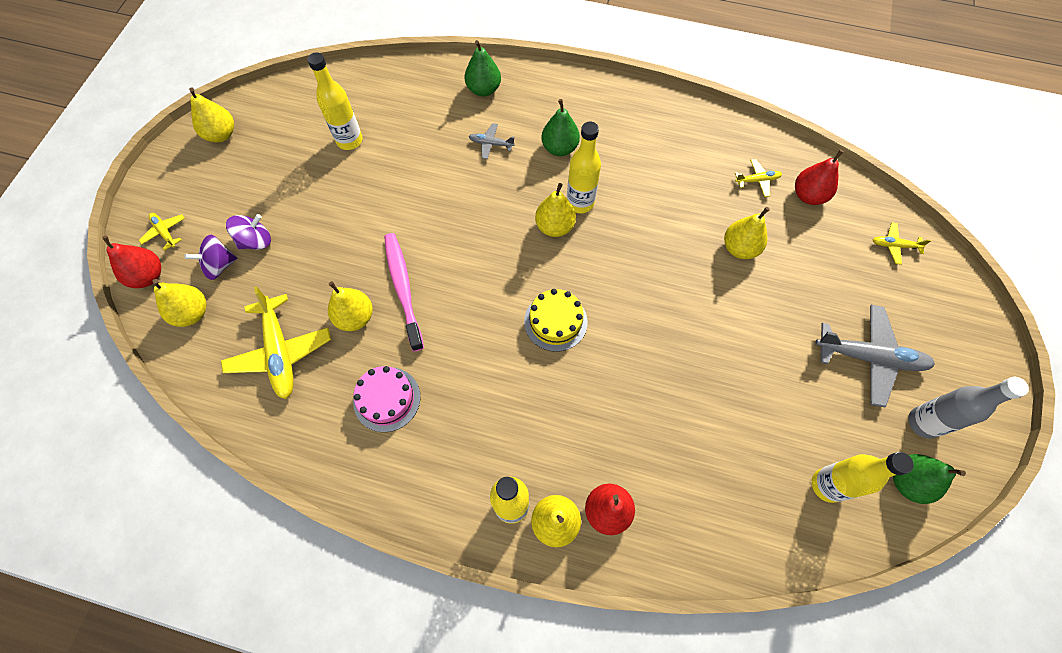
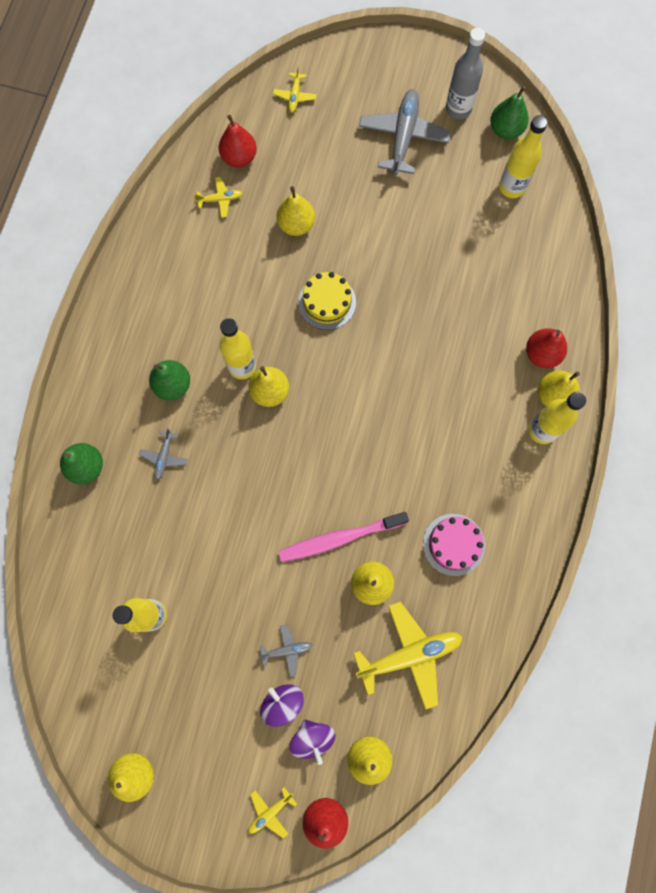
camera: 90 degrees left, 10 degrees up
(302, 244) = (287, 650): none -> grey plane
(555, 321) = (373, 392): yellow cake -> yellow cake (327, 302)
(757, 180) = (220, 199): yellow plane -> yellow plane turned 90 degrees clockwise

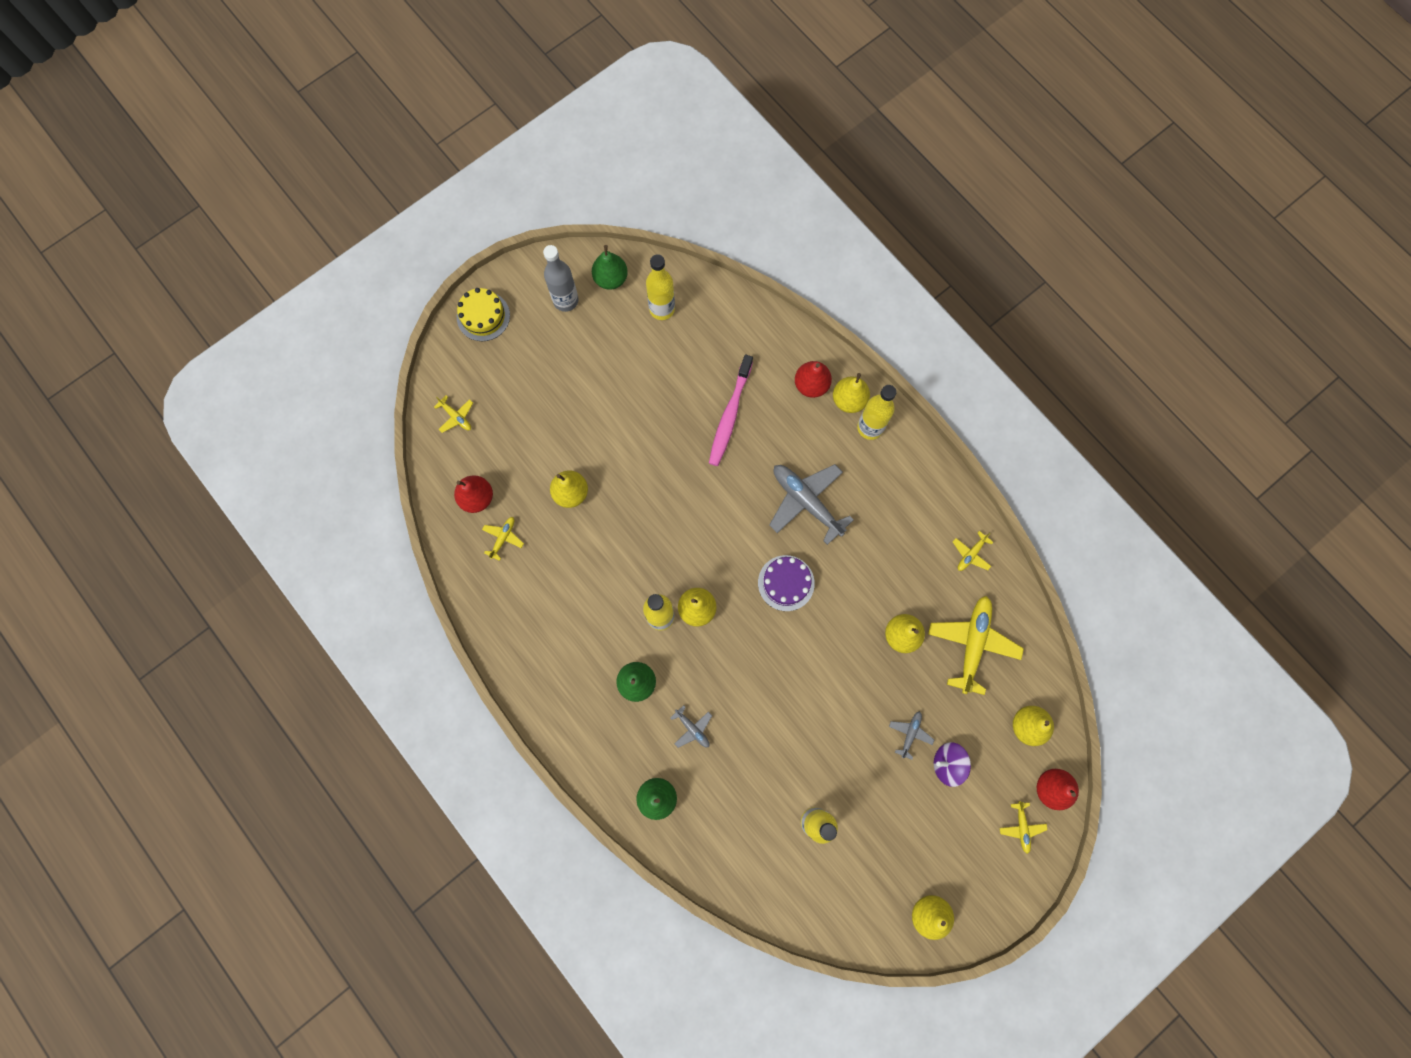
camera: 55 degrees left, 0 degrees up
(312, 738) = (988, 758): purple spinning top -> none
(327, 302) = (654, 514): yellow cake -> yellow cake (483, 316)
(339, 538) = (851, 635): pink toothbrush -> pink toothbrush (730, 415)
(346, 451) = (786, 583): none -> purple cake
(403, 136) = (557, 358): grey plane -> grey plane (806, 501)
(453, 544) = (912, 553): pink cake -> none
(492, 599) = (971, 554): none -> yellow plane

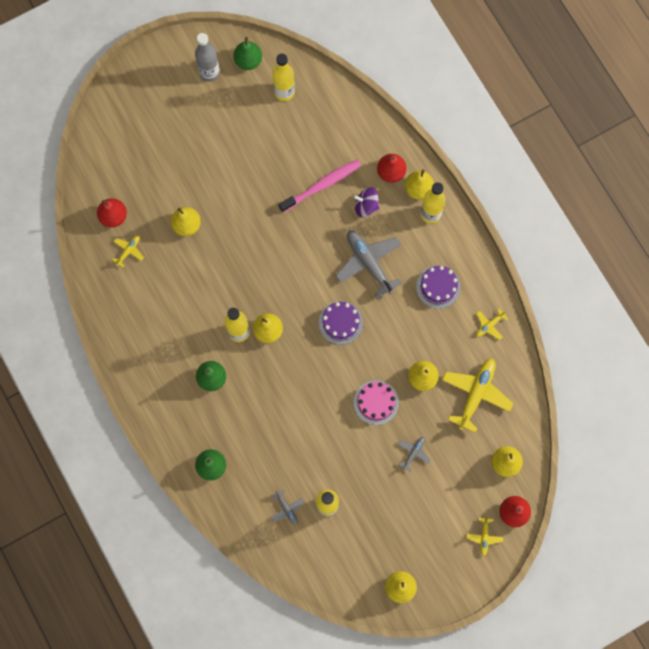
camera: 10 degrees right, 0 degrees up
(456, 417) = (108, 150): yellow plane -> none
(483, 316) = (142, 74): yellow cake -> none
(692, 729) = (248, 420): grey plane -> grey plane (287, 509)
(730, 415) = (322, 185): pink toothbrush -> pink toothbrush turned 150 degrees counterclockwise
(850, 677) = (376, 402): none -> pink cake
(897, 517) = (438, 287): none -> purple cake
(947, 764) = (437, 480): purple spinning top -> purple spinning top (366, 206)

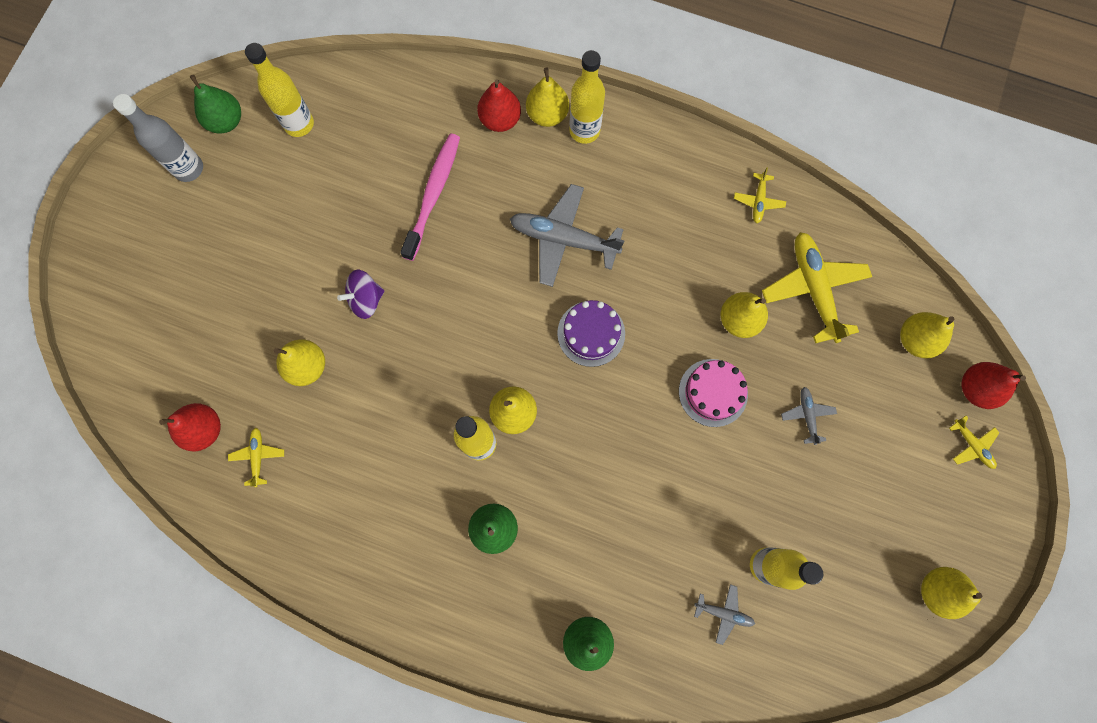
camera: 40 degrees left, 0 degrees up
(366, 206) = (504, 178): purple spinning top -> purple spinning top (366, 300)
(438, 287) = (664, 204): purple cake -> none

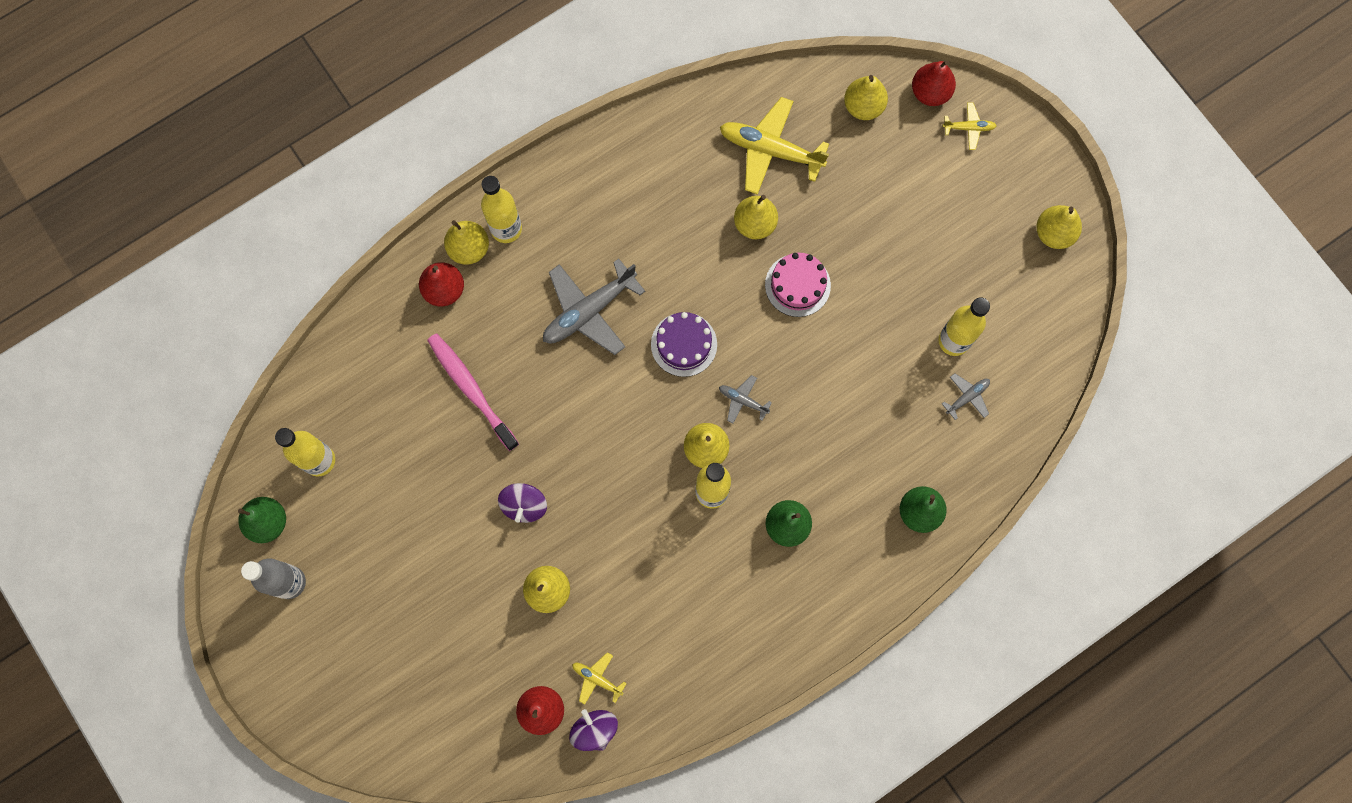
camera: 55 degrees left, 0 degrees up
(213, 484) = (594, 730): none -> purple spinning top
(758, 201) = (669, 138): yellow plane -> none
(807, 415) = (864, 228): grey plane -> grey plane (742, 400)

